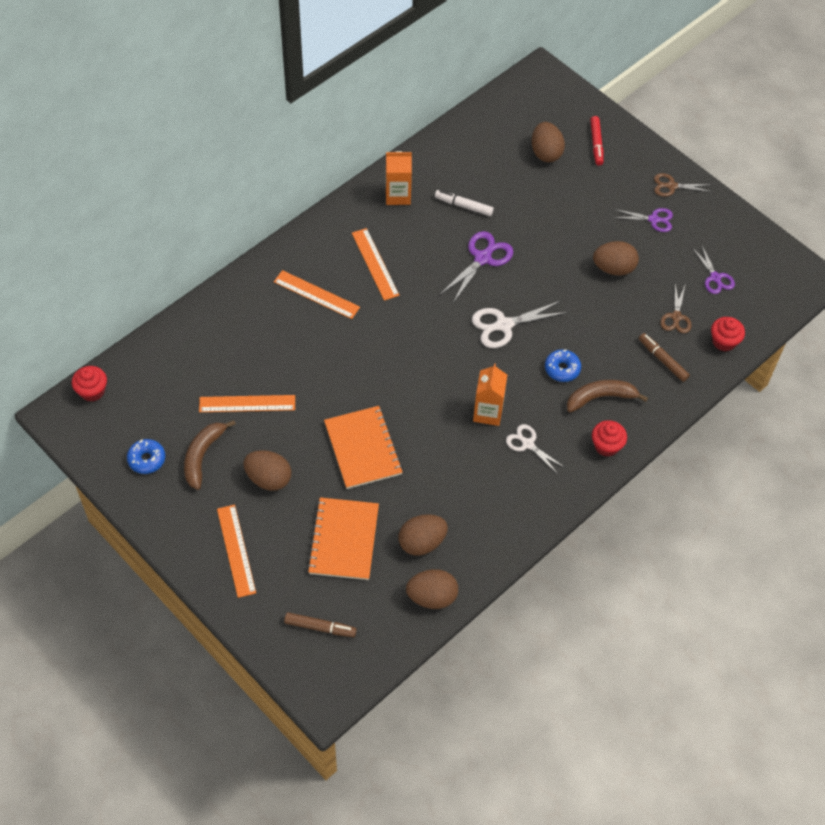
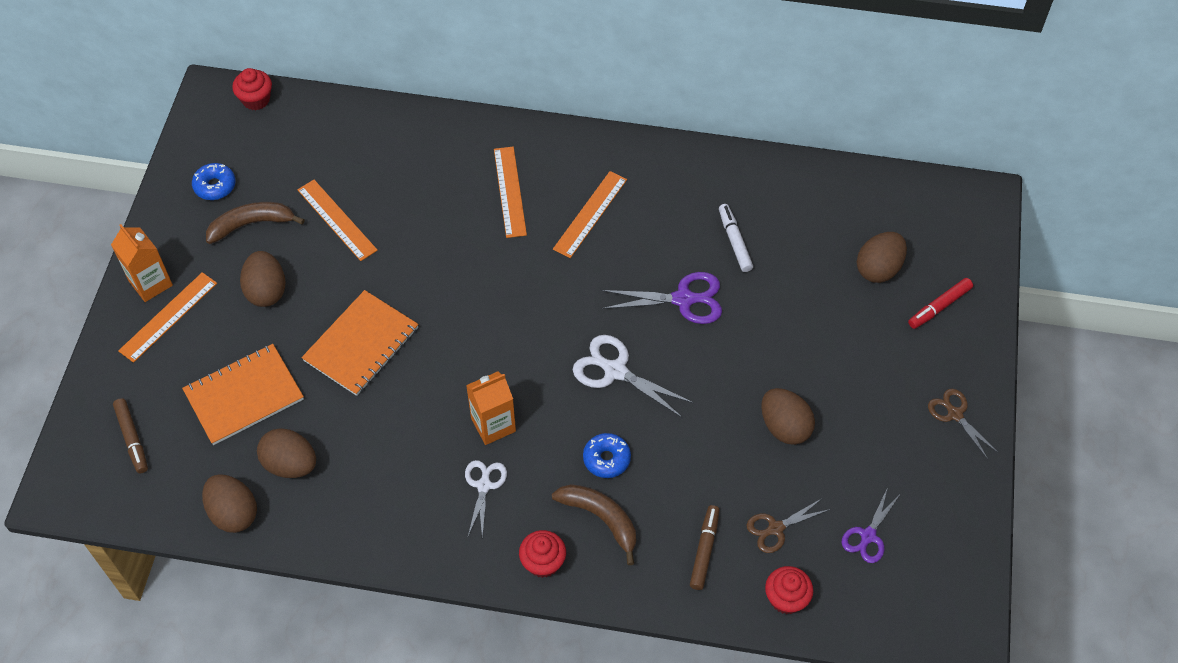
camera: 55 degrees right, 0 degrees up
(398, 195) = (693, 178): orange carton -> orange carton (151, 283)
(654, 219) = (890, 425): purple scissors -> none

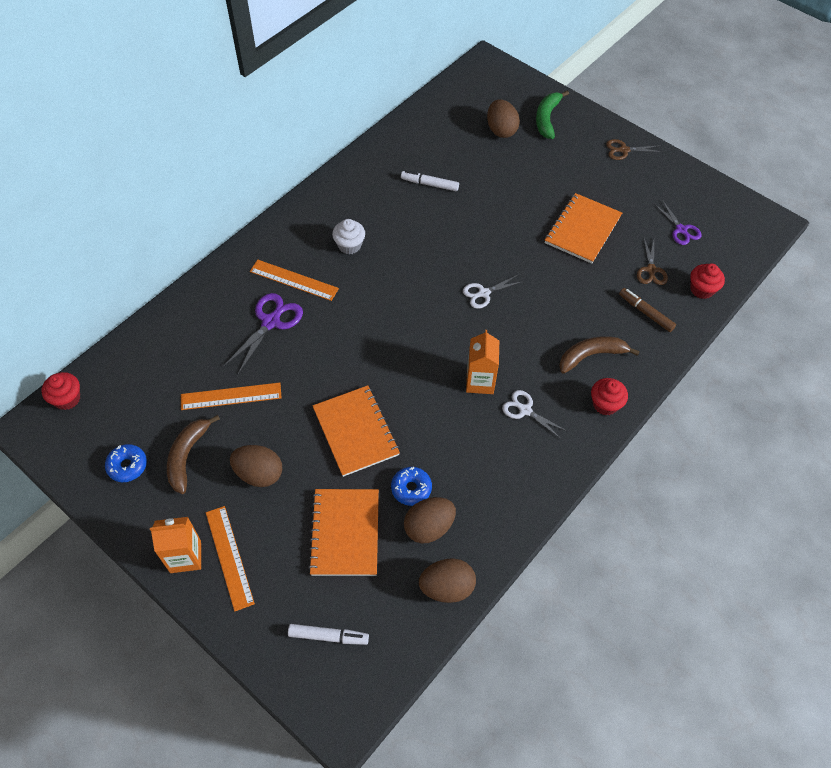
camera: 60 degrees left, 0 degrees up
(132, 438) = (328, 636): brown marker -> white marker
(590, 214) = (349, 245): orange ruler -> white cupcake
(606, 459) = (548, 331): blue donut -> blue donut (411, 488)
(614, 371) = (483, 293): white scissors -> white scissors, size x0.65
(684, 299) = (454, 231): purple scissors -> purple scissors (271, 321)
(784, 427) = (582, 229): brown egg -> orange notebook
(939, 307) = (547, 118): red marker -> green banana

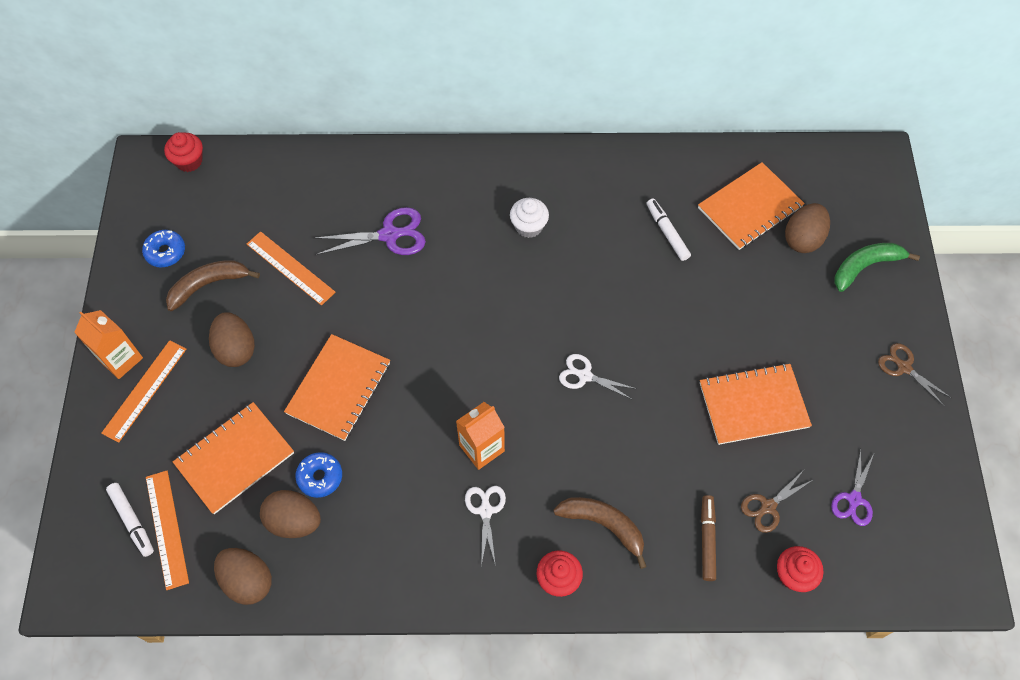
camera: 50 degrees right, 5 degrees up
(294, 280) = (448, 216): orange ruler -> orange ruler (166, 529)
(455, 137) = (750, 207): none -> orange notebook

